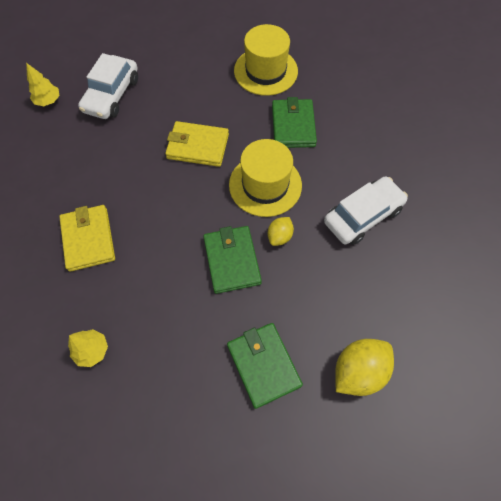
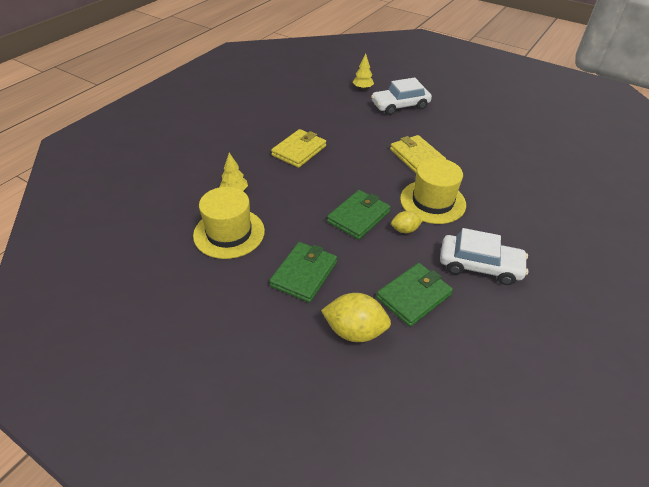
camera: 50 degrees right, 20 degrees down
(265, 71) = (517, 154): yellow hat -> yellow hat (229, 233)
(293, 126) = (496, 190): green wallet -> green wallet (413, 296)

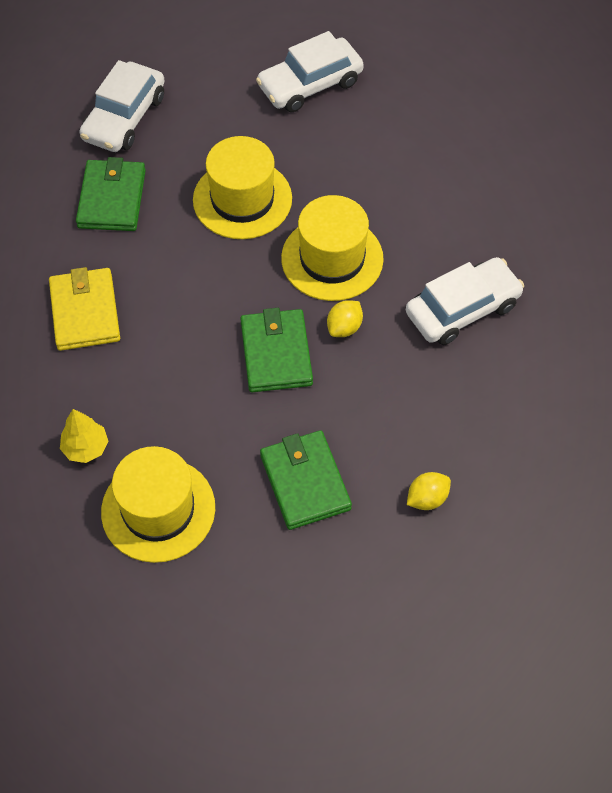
camera: 45 degrees left, 15 degrees up
(355, 331) = (427, 498): yellow lemon -> yellow lemon, size x0.56
(362, 88) = (33, 120): yellow tree -> none
(413, 296) = (438, 406): green wallet -> green wallet (112, 199)
(416, 157) = (242, 199): yellow wallet -> yellow hat
(501, 139) = (310, 84): none -> white car

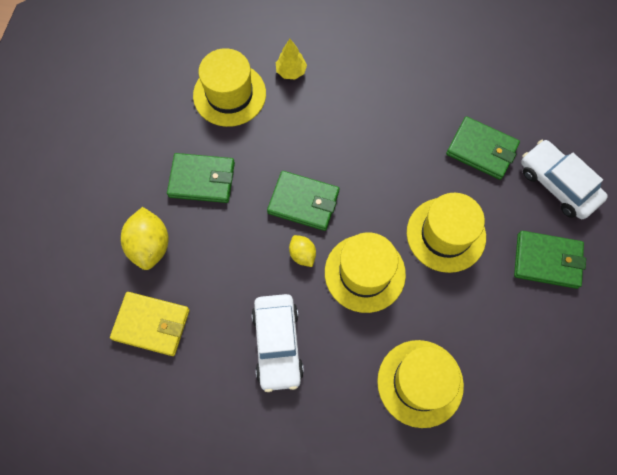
camera: 115 degrees right, 10 degrees up
(85, 312) = (391, 103): yellow wallet -> yellow wallet (151, 324)
(225, 104) = (547, 260): none -> green wallet
(310, 84) = (546, 335): white car -> none
(424, 169) = (420, 383): none -> yellow hat
(427, 498) = (150, 246): yellow lemon -> yellow lemon, size x1.77

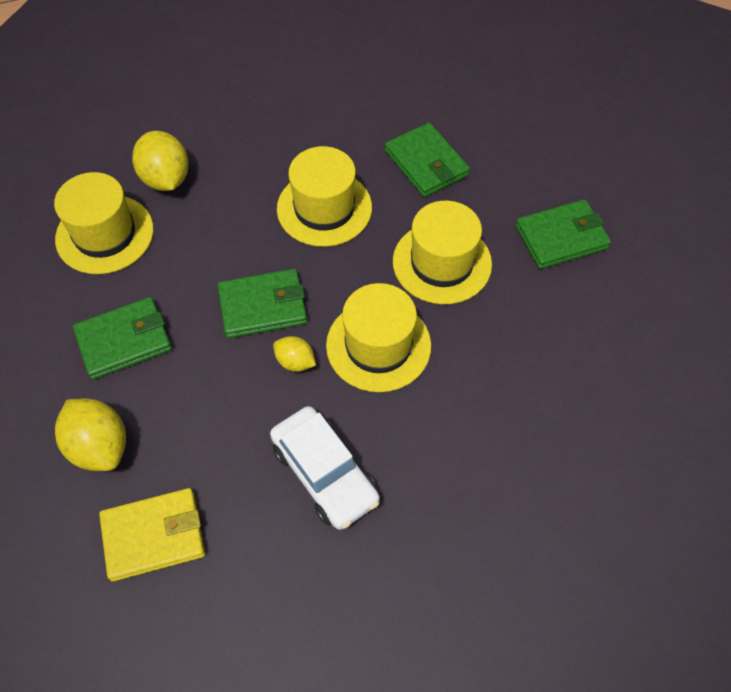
camera: 30 degrees left, 10 degrees down
(291, 71) = (166, 179): yellow tree -> yellow lemon
(420, 383) = (510, 427): yellow hat -> yellow hat (324, 208)
(481, 150) = (426, 163): green wallet -> green wallet turned 60 degrees clockwise
(558, 184) = (524, 160): white car -> none

